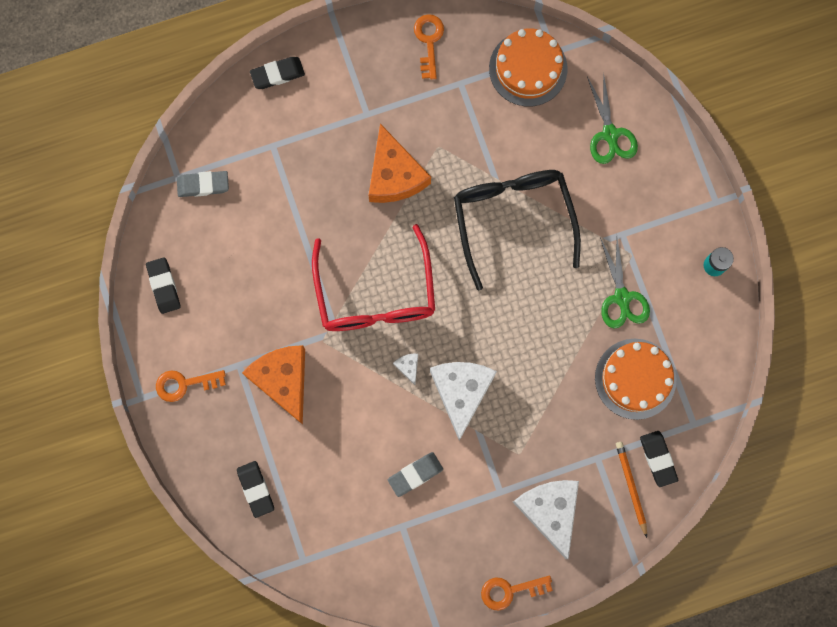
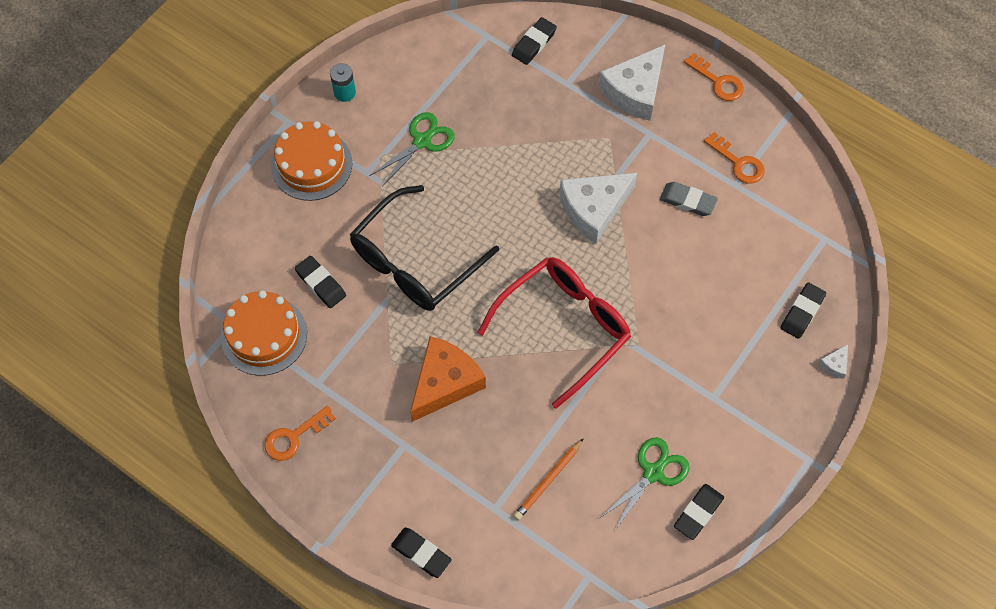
camera: 125 degrees left, 15 degrees down
(185, 384) = (766, 431): orange key -> orange key (738, 162)
(203, 185) = (579, 546): grey eraser -> none
(283, 380) = (697, 353): orange cheese -> none
(408, 367) = (605, 262): white cheese -> white cheese (834, 364)
(543, 136) = (320, 284): none -> black eraser
(610, 134) = (282, 233): green scissors -> green scissors (653, 473)
(631, 487) = (570, 48): orange pencil -> orange pencil (548, 481)
(635, 379) = (482, 94): orange cake -> orange cake (311, 165)

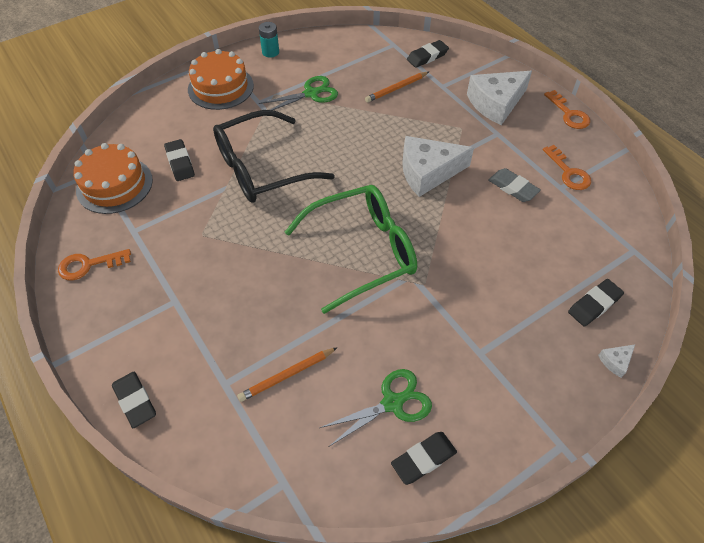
camera: 20 degrees right, 10 degrees down
(445, 383) = (237, 263): orange cheese -> none
(516, 103) = (396, 88): none -> orange pencil
(564, 328) = (362, 251): red glasses -> green glasses

